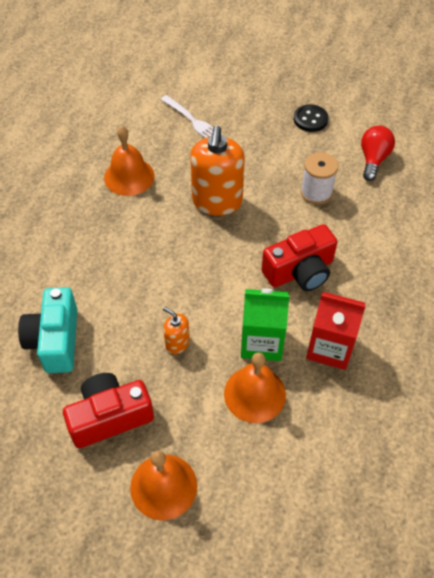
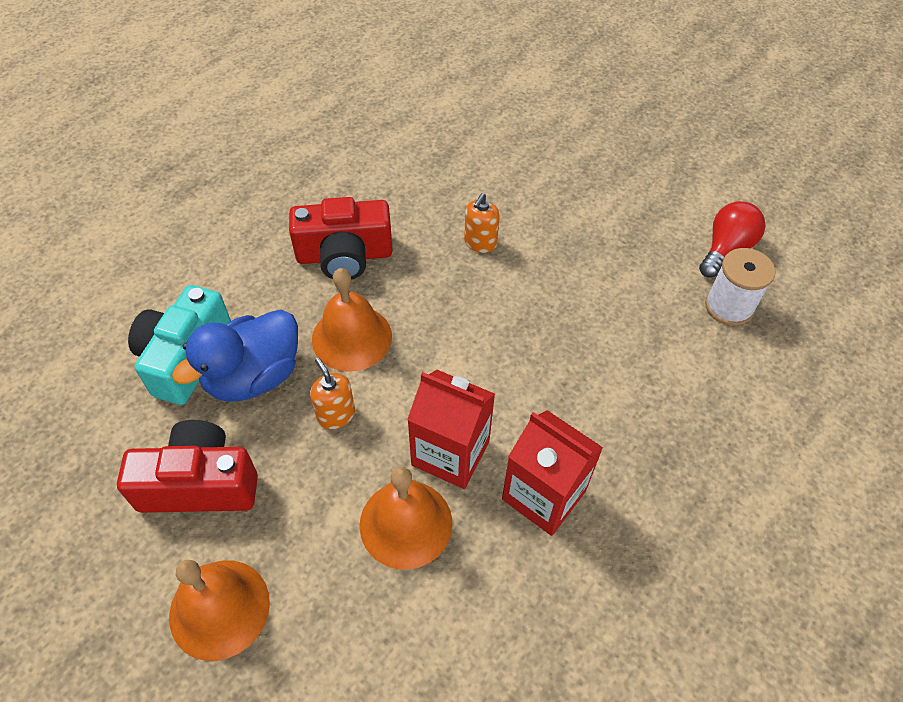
camera: 20 degrees right, 0 degrees up
(109, 337) = (253, 376): none -> blue duck
(129, 176) = (382, 178): orange bell -> orange bell (352, 337)
(193, 121) = (498, 131): white fork -> none
(217, 201) = (480, 243): orange soap dispenser -> orange soap dispenser, size x0.48
(262, 342) = (450, 453): green carton -> red carton
(300, 271) = (550, 372): red camera -> red camera (344, 256)
(310, 119) = (658, 171): black button -> none
(316, 192) = (622, 271): white spool -> white spool (729, 306)

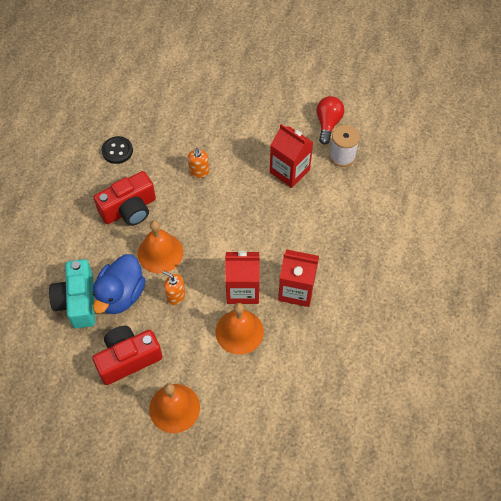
camera: 25 degrees left, 5 degrees up
(376, 171) = (117, 151): none -> black button
(626, 296) = (289, 171): none -> red carton

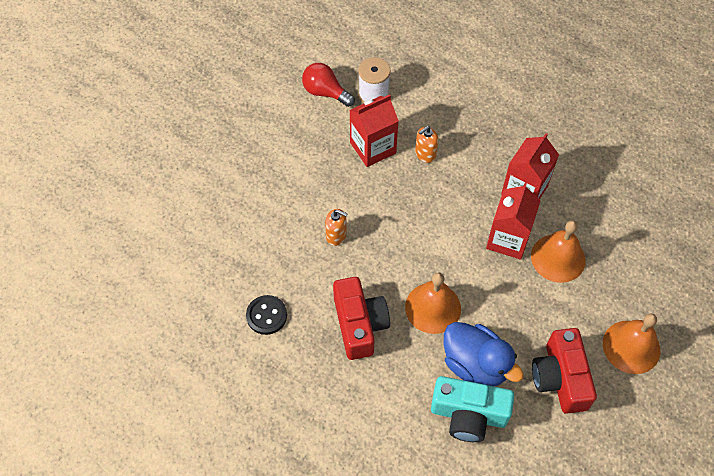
camera: 70 degrees left, 0 degrees up
(176, 296) = (495, 307): orange soap dispenser -> orange soap dispenser (425, 154)

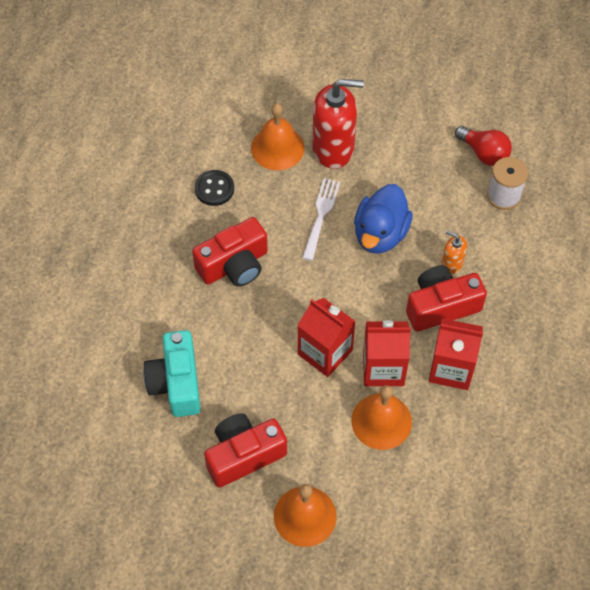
camera: 70 degrees right, 0 degrees up
(267, 201) = (333, 149): none -> red soap dispenser
(325, 92) = (484, 153): red light bulb -> red light bulb turned 120 degrees clockwise
(336, 235) = (321, 216): orange soap dispenser -> white fork
(373, 148) = (437, 215): red carton -> red carton (325, 352)
(433, 307) = (276, 321): orange bell -> orange bell (277, 148)
(463, 176) = (441, 306): none -> red camera
(475, 364) = (230, 375): blue duck -> blue duck (380, 234)

